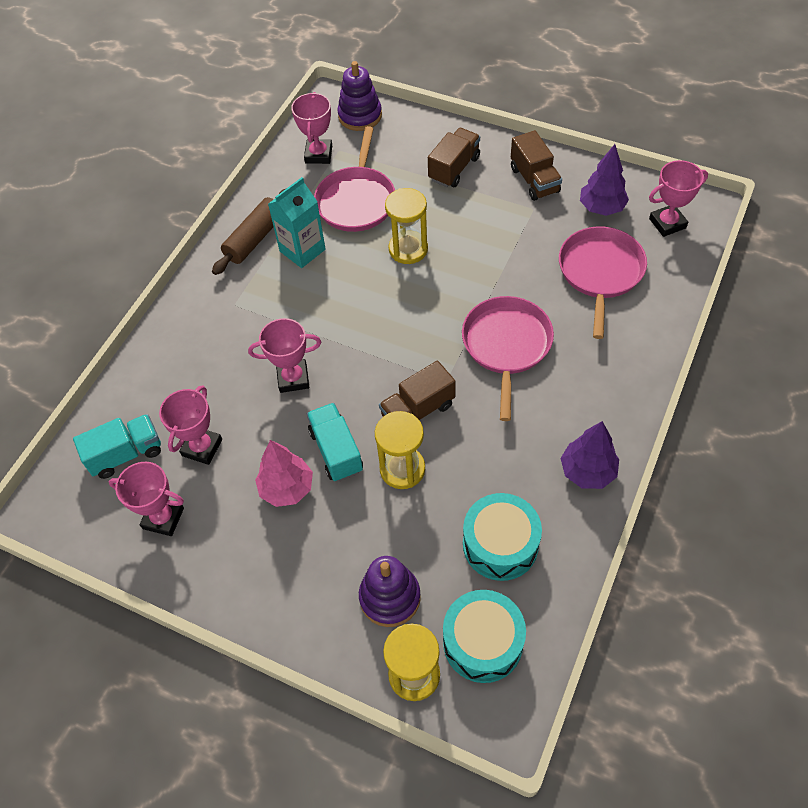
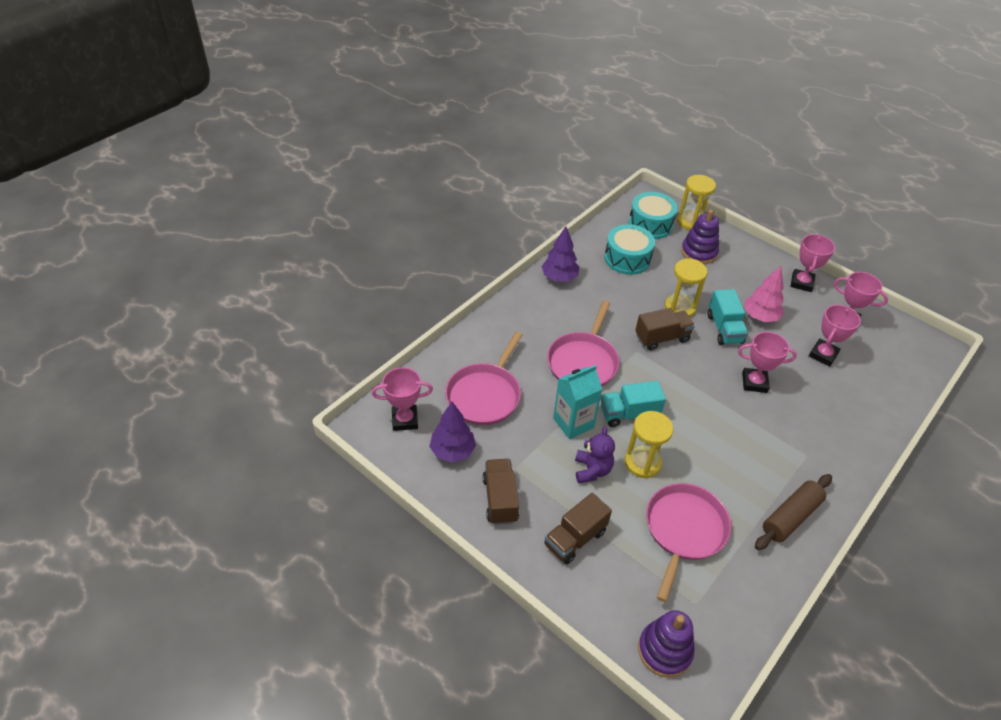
camera: 170 degrees left, 10 degrees down
(126, 454) = (880, 365): turquoise truck -> turquoise truck (629, 414)
(302, 250) = (743, 490): turquoise carton -> turquoise carton (573, 423)
(318, 154) = (720, 605): pink trophy -> pink trophy (801, 283)
(457, 228) = (592, 470): none -> purple teddy bear

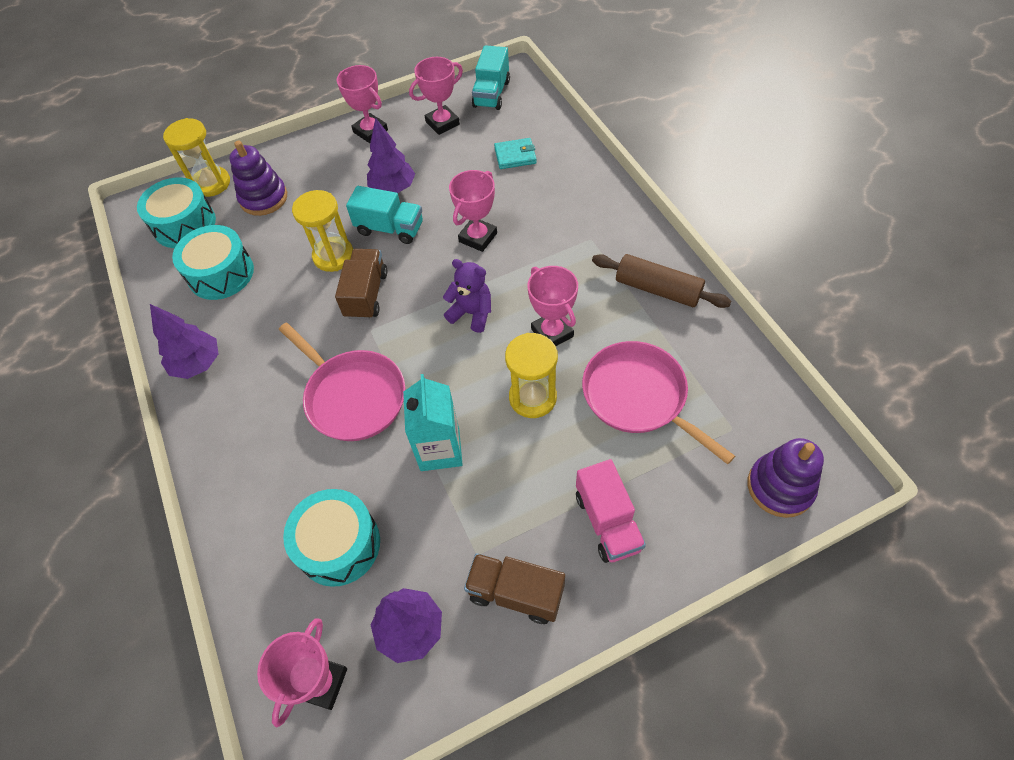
camera: 60 degrees left, 10 degrees up
(485, 395) = (339, 544): pink pan -> turquoise drum
(575, 538) = (607, 521): brown truck -> pink truck
(592, 470) = (519, 458): purple teddy bear -> purple teddy bear (472, 313)
(629, 414) = (457, 380): turquoise truck -> turquoise truck (491, 94)
(760, 317) = (393, 189): pink tree -> purple tree
(790, 517) = (657, 289): brown rolling pin -> brown rolling pin turned 45 degrees counterclockwise
(823, 355) = (474, 162): pink trophy -> pink trophy (552, 333)
(850, 378) = (515, 156): none -> turquoise wallet

